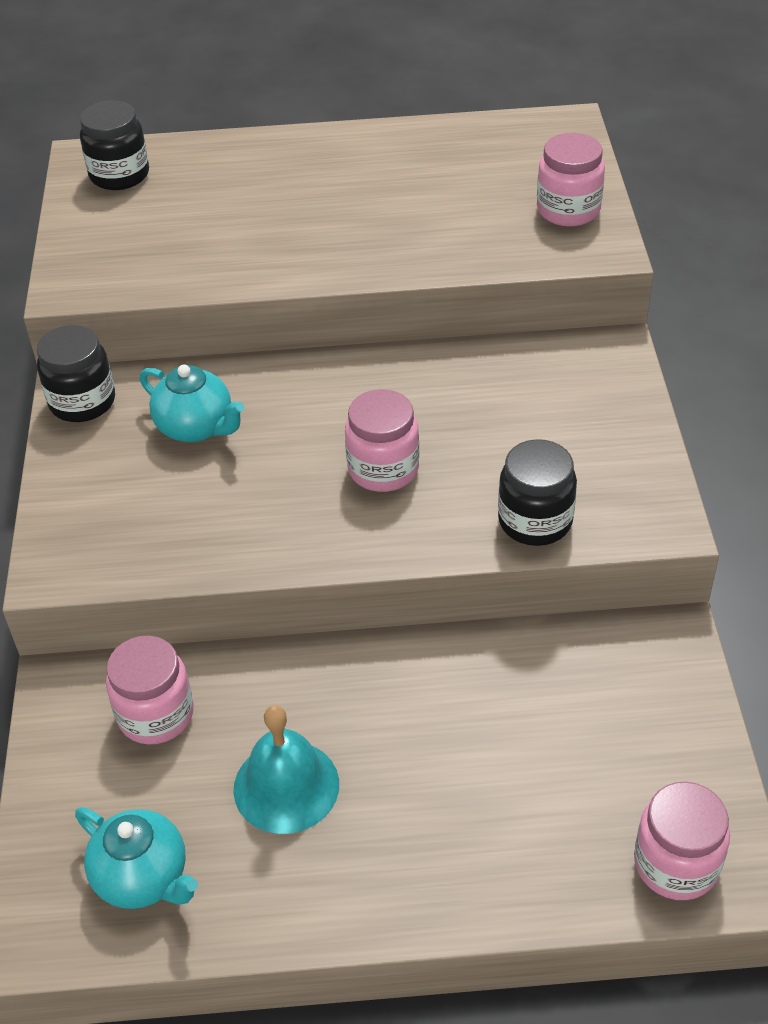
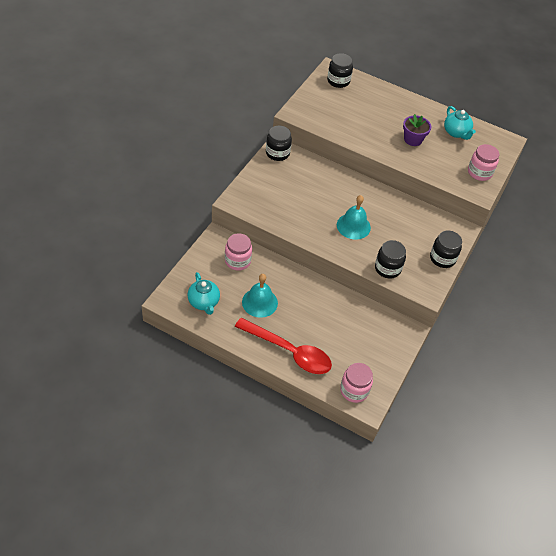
camera: 25 degrees right, 5 degrees up
(196, 427) = (306, 180): turquoise teapot -> turquoise teapot (456, 133)
(377, 213) = (413, 139): none -> purple flower pot
(383, 469) = (353, 226): pink jar -> turquoise bell
(453, 867) = (289, 352): none -> red spoon
(628, 431) = (442, 258): none -> black jar

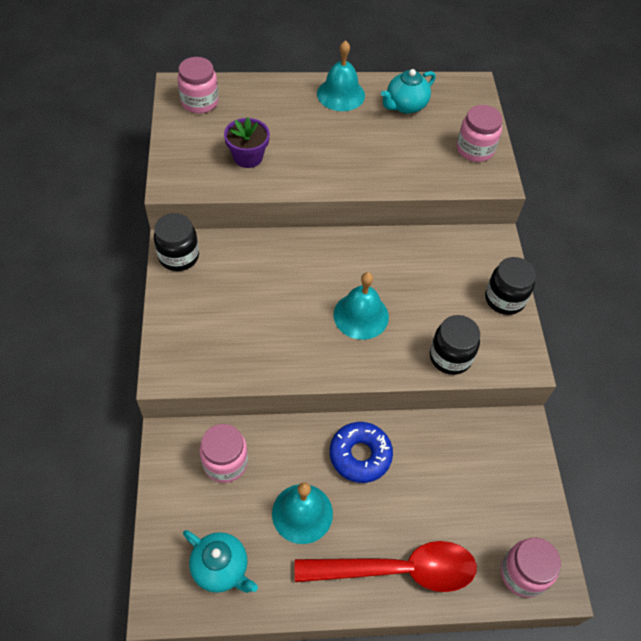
camera: 30 degrees left, 5 degrees up
(308, 294) = (360, 455): none -> blue donut
(338, 81) = (200, 102): black jar -> pink jar
(413, 139) = (360, 143): purple flower pot -> purple flower pot (248, 157)
(422, 111) = (341, 94): none -> turquoise bell
(456, 133) = (405, 105): turquoise teapot -> turquoise teapot turned 105 degrees clockwise

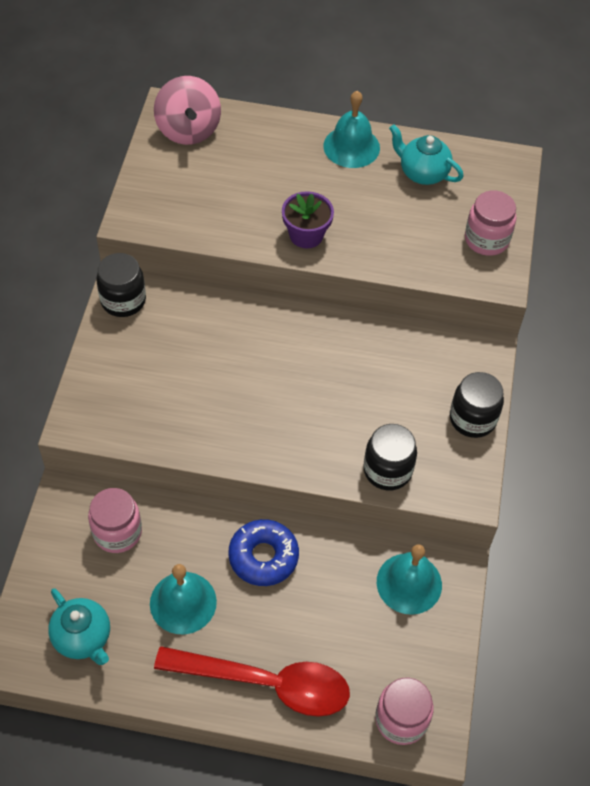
camera: 15 degrees right, 0 degrees up
(200, 102) = (188, 130): pink jar -> pink spinning top
(248, 157) = (223, 203): purple flower pot -> purple flower pot (306, 235)
(361, 315) = (302, 404): turquoise bell -> turquoise bell (409, 583)
(405, 105) = (422, 173): turquoise teapot -> turquoise teapot turned 60 degrees clockwise

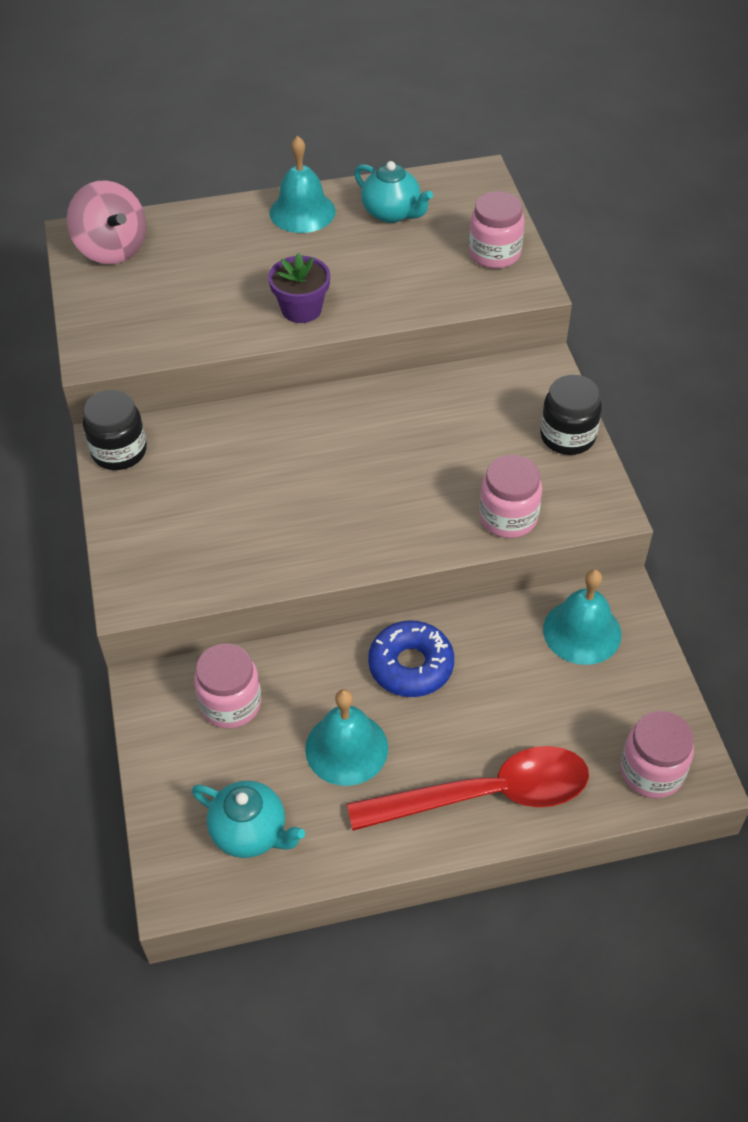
camera: 20 degrees left, 5 degrees down
(387, 470) = (508, 518): black jar -> pink jar
(422, 173) = (392, 213): turquoise teapot -> turquoise teapot turned 150 degrees counterclockwise

